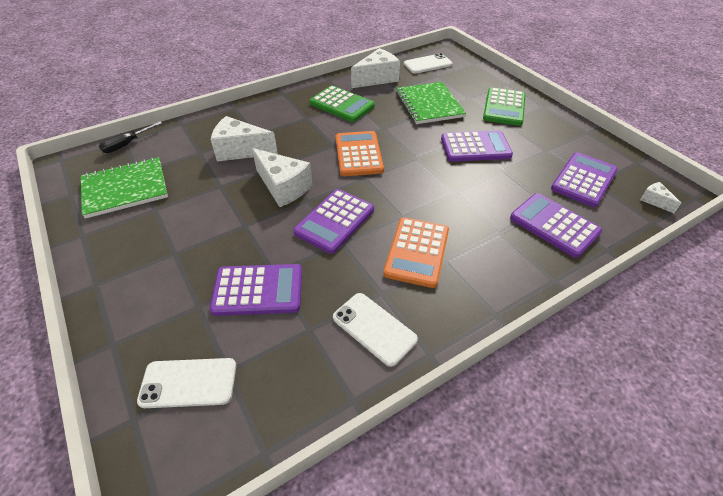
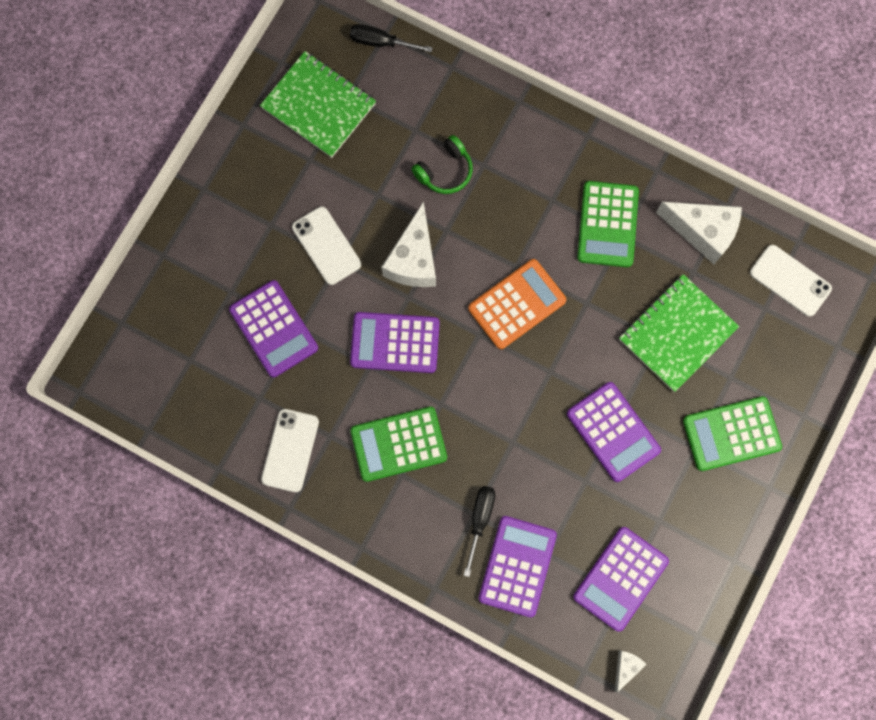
camera: 60 degrees right, 30 degrees up
(188, 383) = (166, 339): white phone -> white phone (326, 246)
(240, 150) = (445, 171): white cheese -> green headphones
(417, 252) = (398, 444): orange calculator -> green calculator
(507, 231) = (480, 520): none -> black screwdriver
(583, 180) = (620, 578): purple calculator -> purple calculator turned 120 degrees clockwise

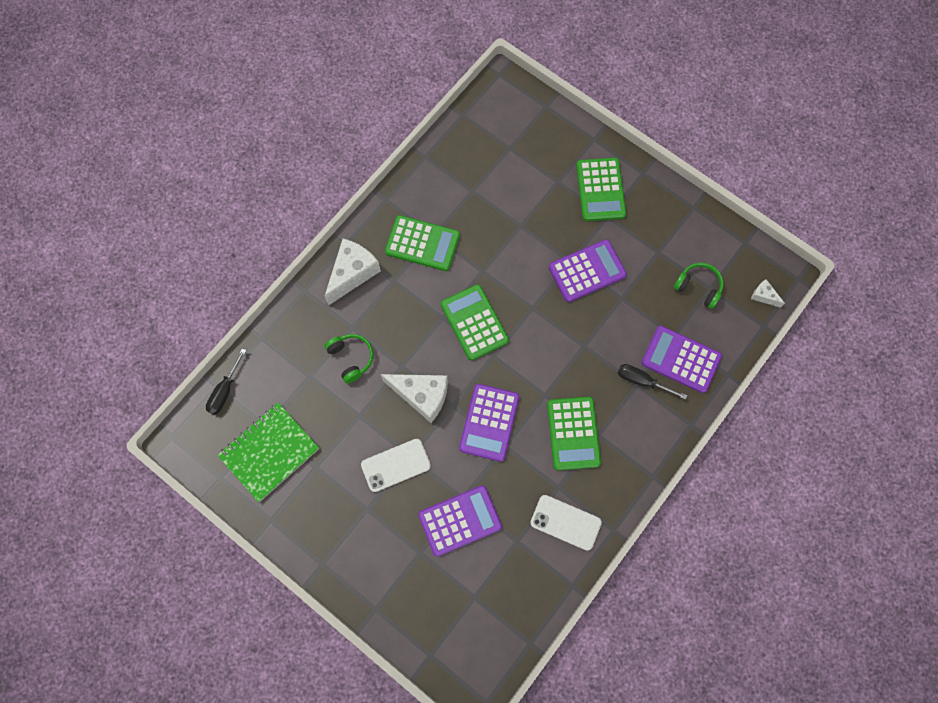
camera: 80 degrees left, 5 degrees down
(517, 304) = (474, 322): orange calculator -> green calculator
(620, 578) = (698, 287): purple calculator -> green headphones
(677, 333) = (518, 211): green notebook -> none
(702, 232) = (442, 178): white cheese -> white cheese (352, 273)
(790, 280) = (491, 127): white phone -> none

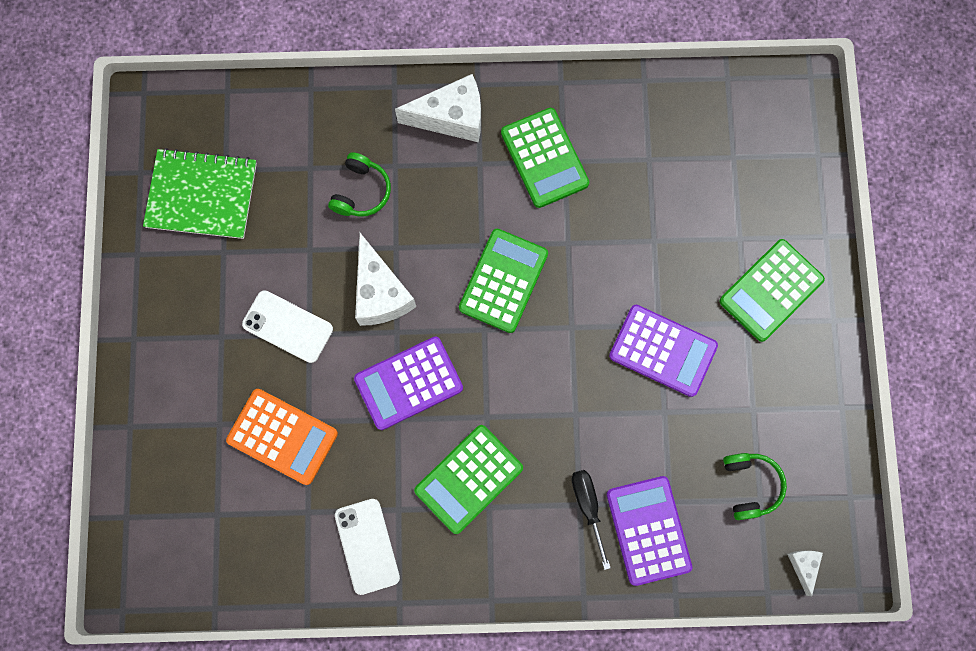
camera: 50 degrees right, 5 degrees up
(225, 390) = (228, 101): black screwdriver -> none
(460, 520) = (282, 436): purple calculator -> orange calculator

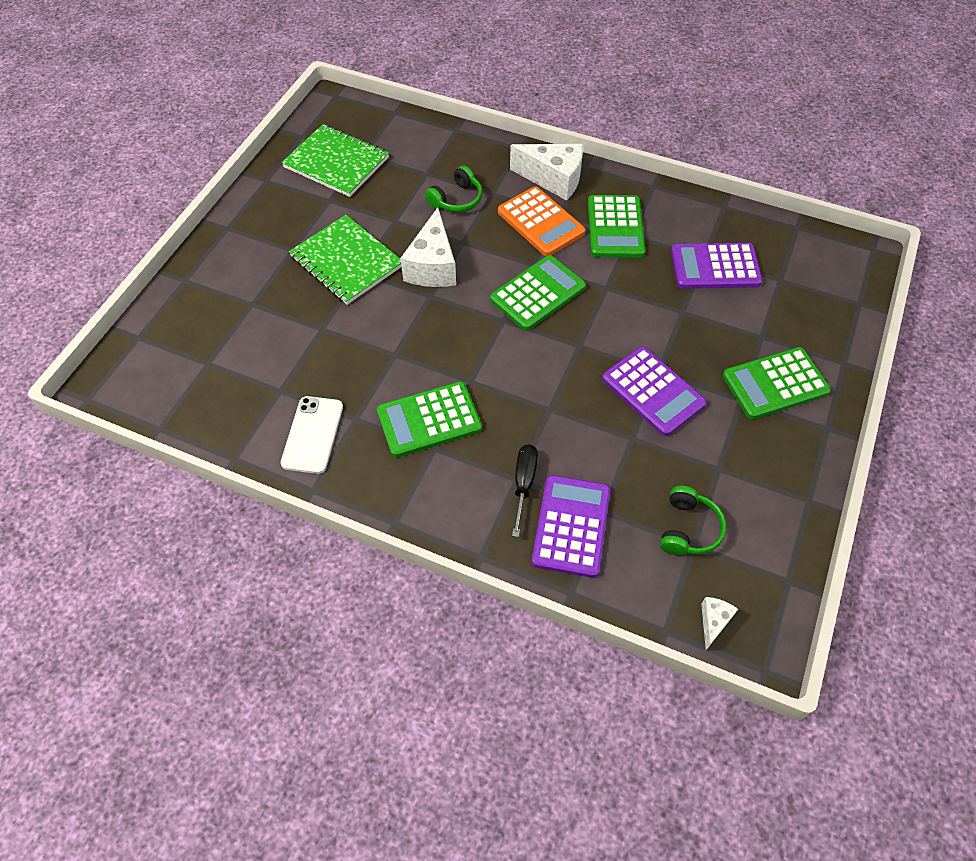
camera: 25 degrees right, 20 degrees down
(282, 436) = (295, 330): orange calculator -> orange calculator (540, 222)
(287, 326) = (346, 261): white phone -> green notebook
(408, 383) = (419, 333): purple calculator -> purple calculator (715, 267)

